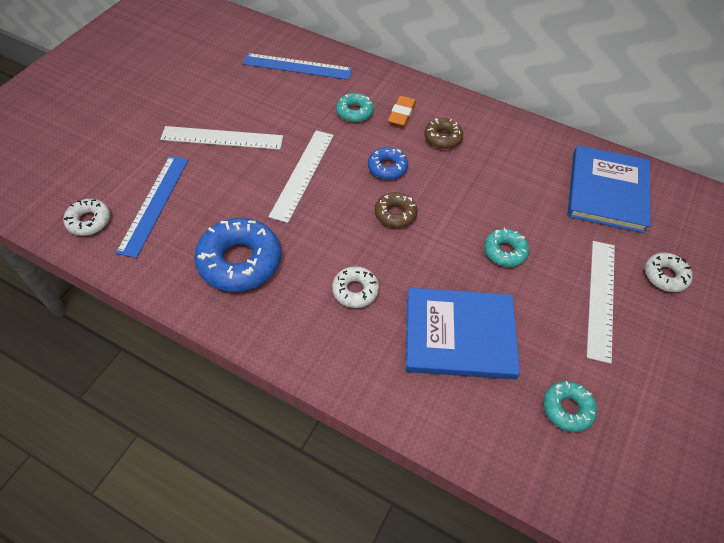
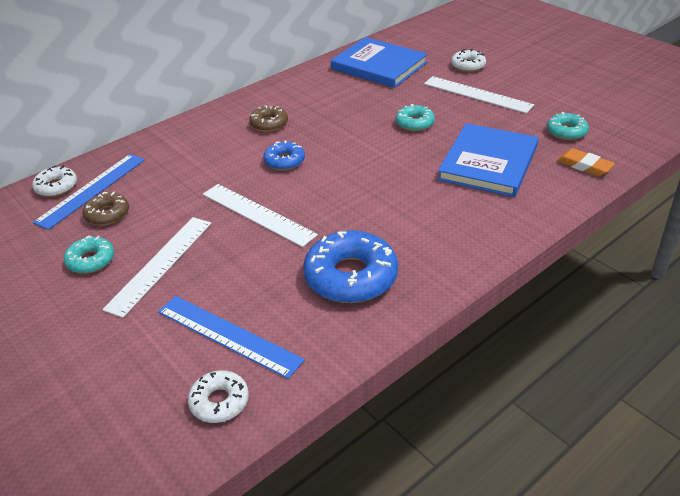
camera: 65 degrees left, 15 degrees down
(354, 112) = (195, 165): turquoise donut -> turquoise donut (91, 260)
(355, 290) = (420, 208): white donut -> white donut (56, 187)
(395, 214) = (344, 168): brown donut -> brown donut (107, 214)
(401, 114) = (221, 139): orange eraser -> orange eraser (584, 166)

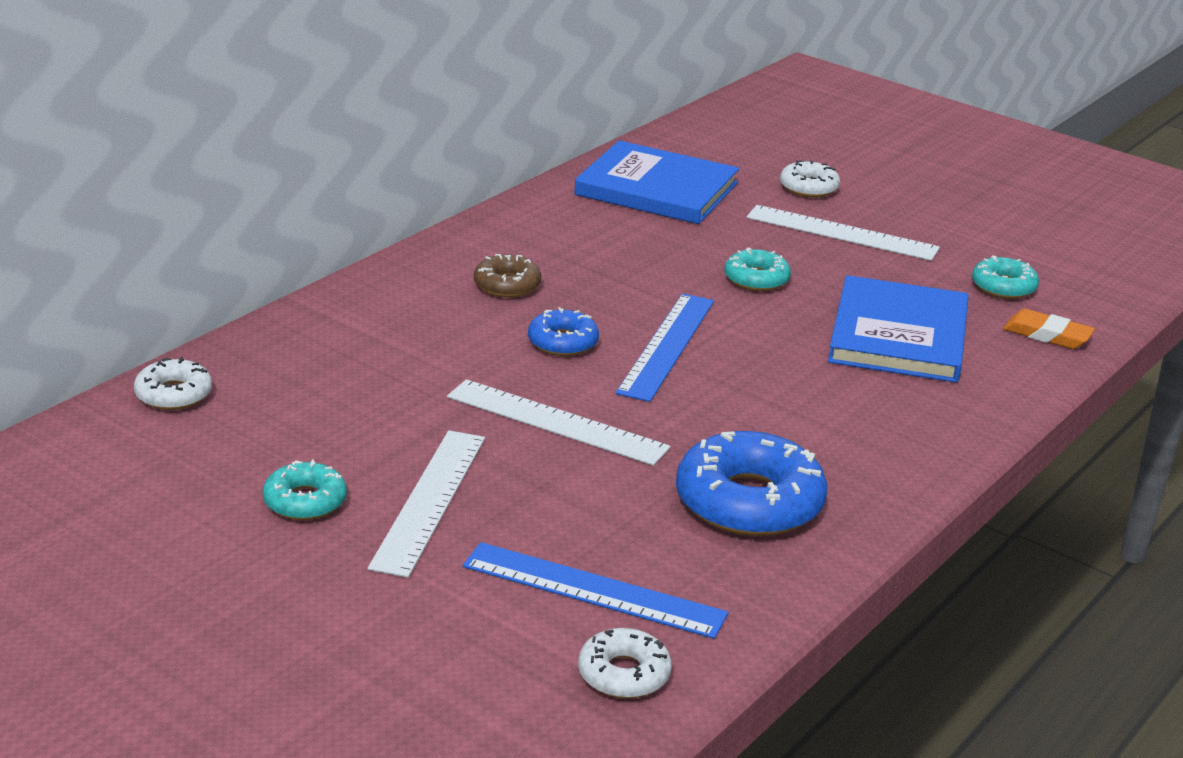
camera: 15 degrees left, 10 degrees down
(92, 190) = (243, 397): blue ruler -> blue ruler (667, 346)
(107, 214) = (293, 433): brown donut -> none

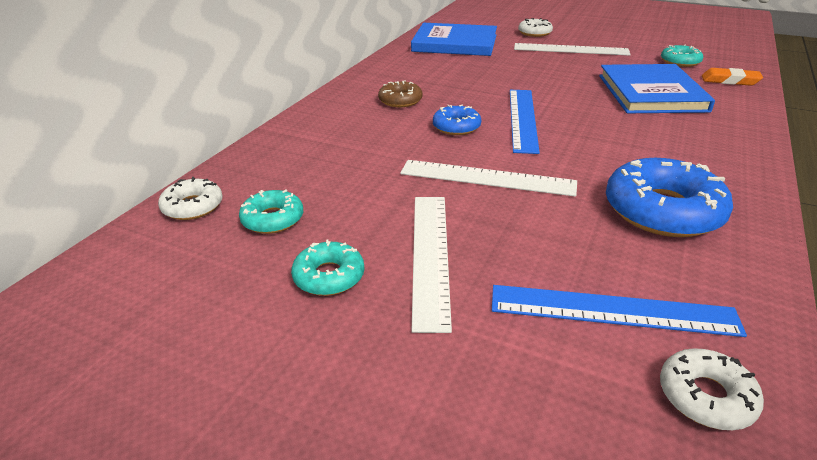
camera: 10 degrees left, 5 degrees up
(756, 279) = (545, 77): turquoise donut -> turquoise donut (272, 219)

